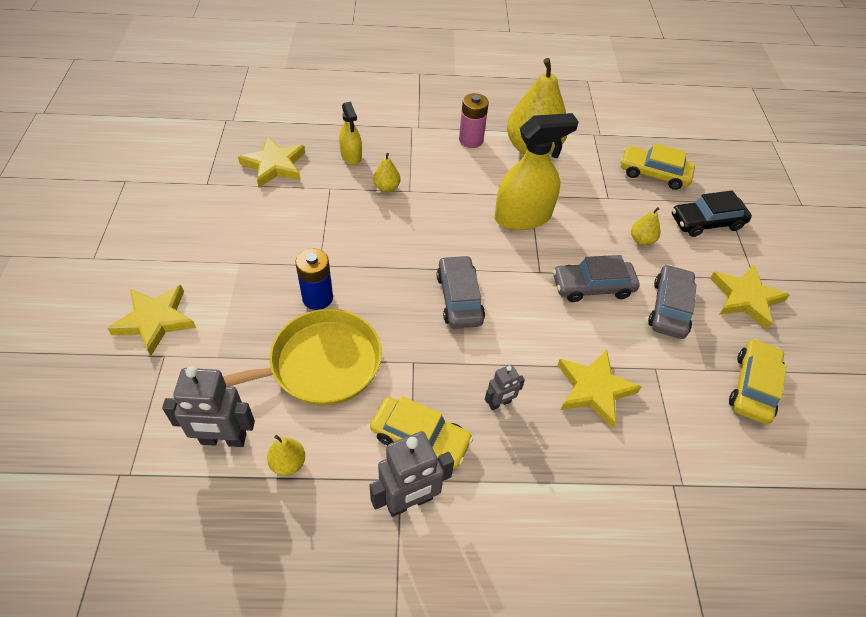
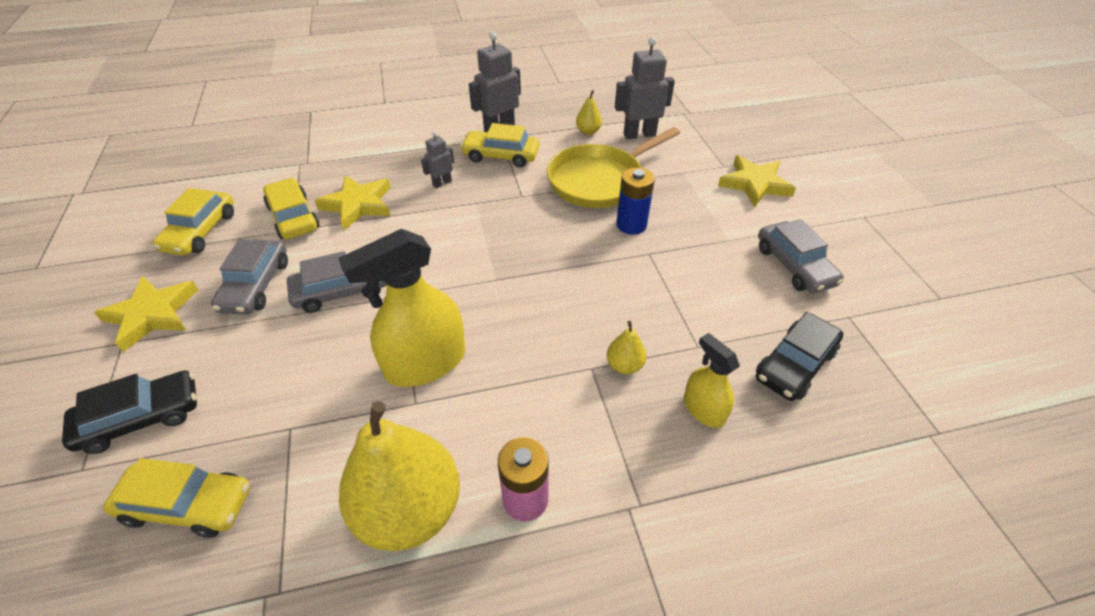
camera: 170 degrees right, 5 degrees down
(274, 165) = (795, 364): yellow star -> black car
(459, 298) = (491, 250): grey car -> grey car (794, 265)
(641, 240) = (259, 364): yellow pear -> none
(661, 386) = (293, 217): none -> yellow car

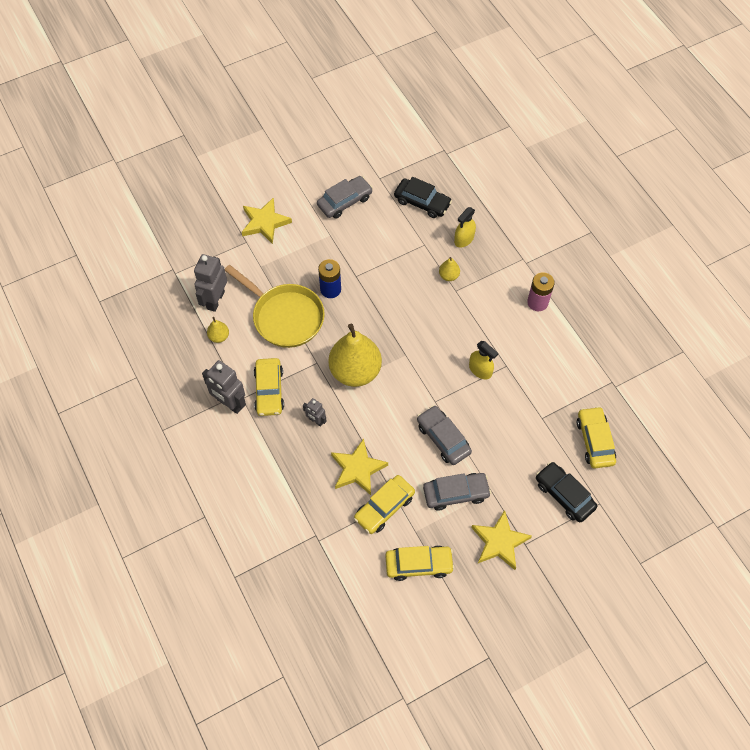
camera: 105 degrees left, 15 degrees up
(409, 509) = (560, 346): yellow pear -> yellow pear (355, 371)
(425, 363) = (480, 370): yellow spray bottle -> yellow spray bottle, size x0.55
(639, 134) = (215, 300): grey robot -> grey robot turned 45 degrees clockwise

